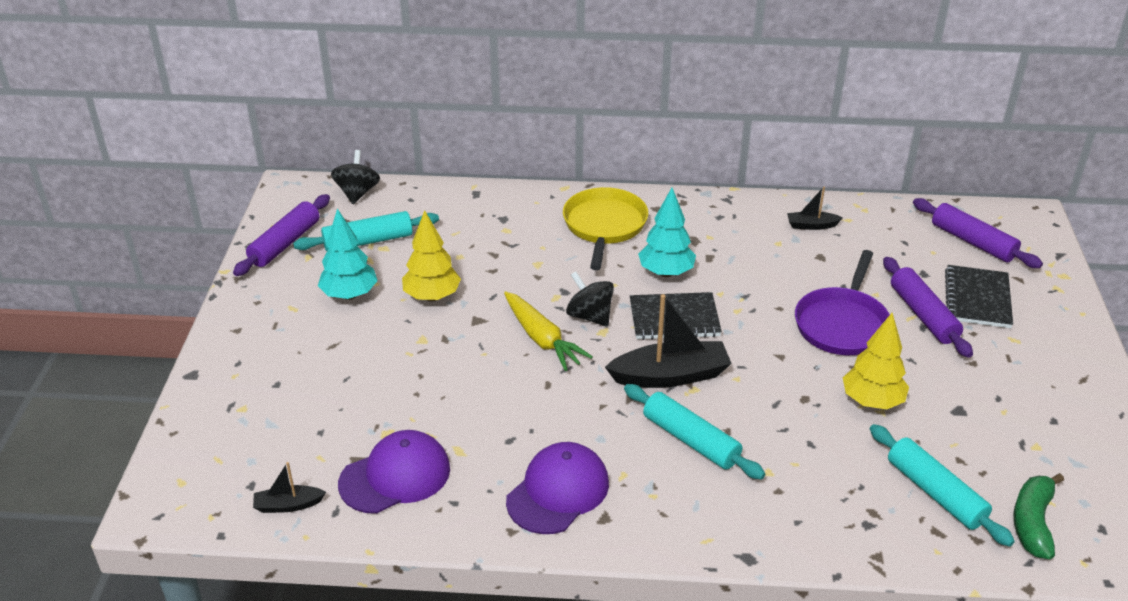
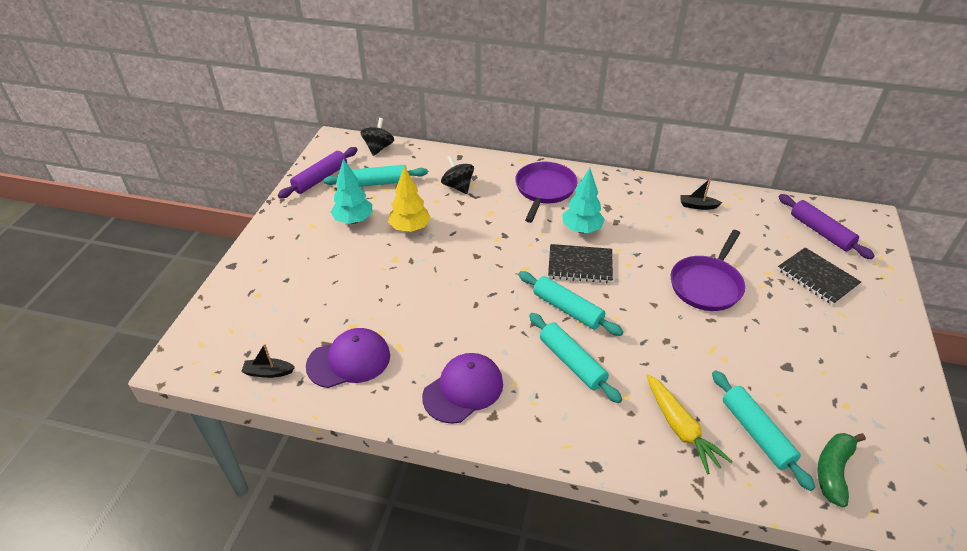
camera: 10 degrees right, 5 degrees up
(542, 339) = (480, 269): yellow carrot -> yellow carrot (680, 428)
(590, 316) = (518, 256): black spinning top -> black spinning top (458, 186)
(604, 226) = (544, 190): yellow pan -> purple pan
(670, 376) = (567, 309): black boat -> turquoise rolling pin
(872, 401) = (718, 350): yellow tree -> none
(923, 315) = (772, 285): purple rolling pin -> none
(977, 299) = (817, 277): black notebook -> black notebook turned 60 degrees counterclockwise

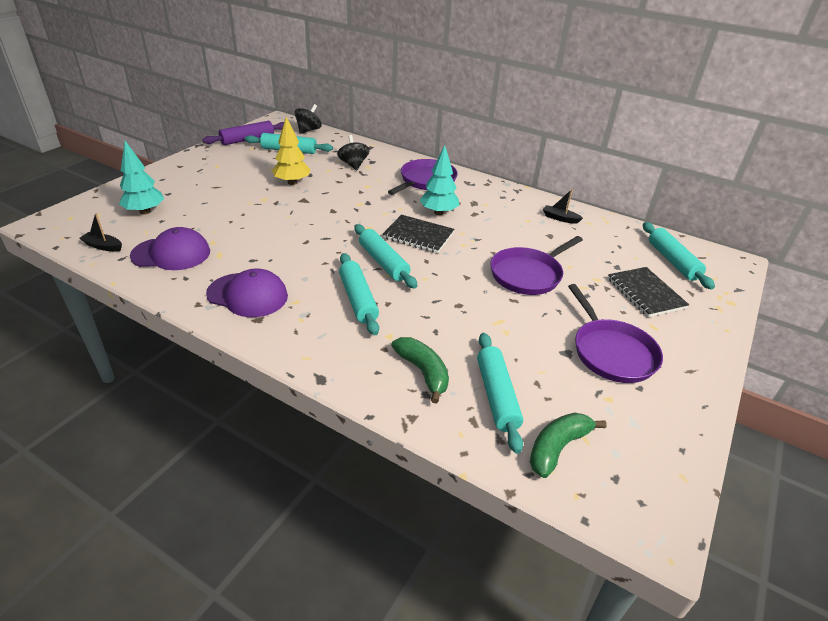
camera: 15 degrees right, 5 degrees down
(353, 220) = (251, 169): turquoise tree -> turquoise tree (145, 211)
(463, 390) = (247, 295): purple cap -> purple cap turned 45 degrees clockwise
(680, 428) = (423, 372): yellow carrot -> green banana
(821, 232) = (672, 261): purple rolling pin -> turquoise rolling pin
(823, 354) = (611, 352): none -> purple pan

